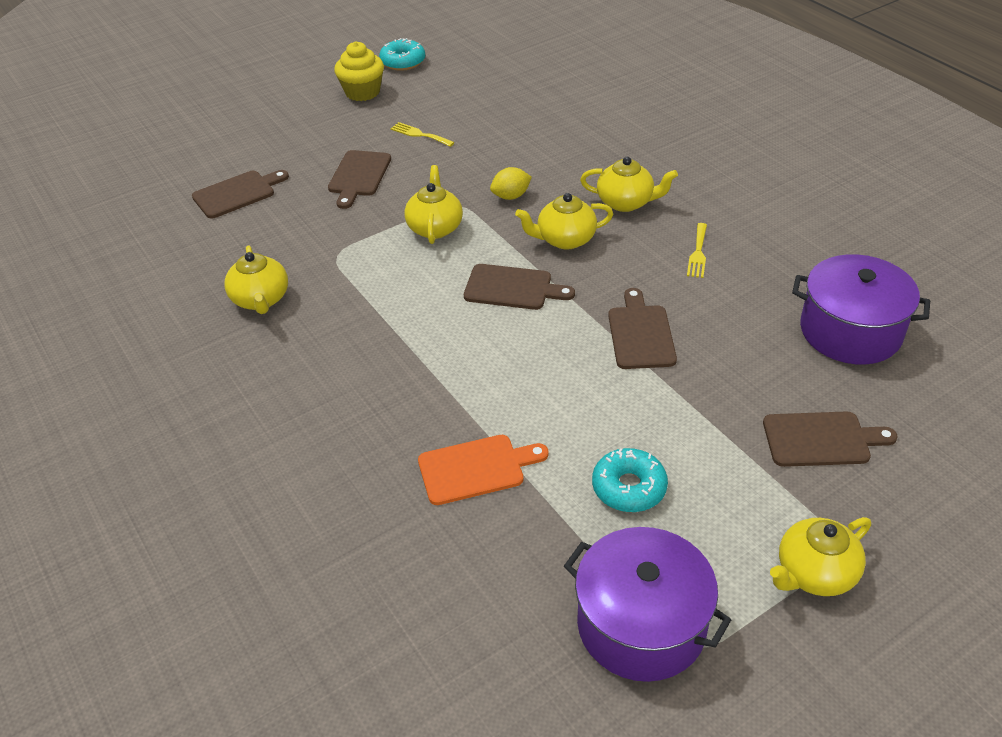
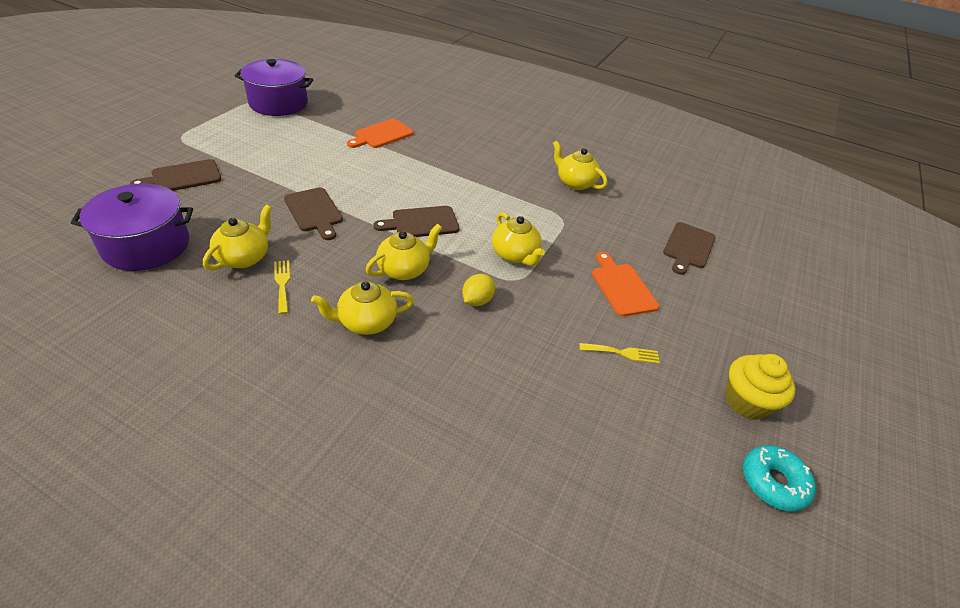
camera: 145 degrees right, 0 degrees up
(358, 176) = (622, 287): brown cutting board -> orange cutting board
(629, 487) = (297, 140): turquoise donut -> none
(814, 573) = (195, 127): yellow teapot -> yellow teapot (244, 257)

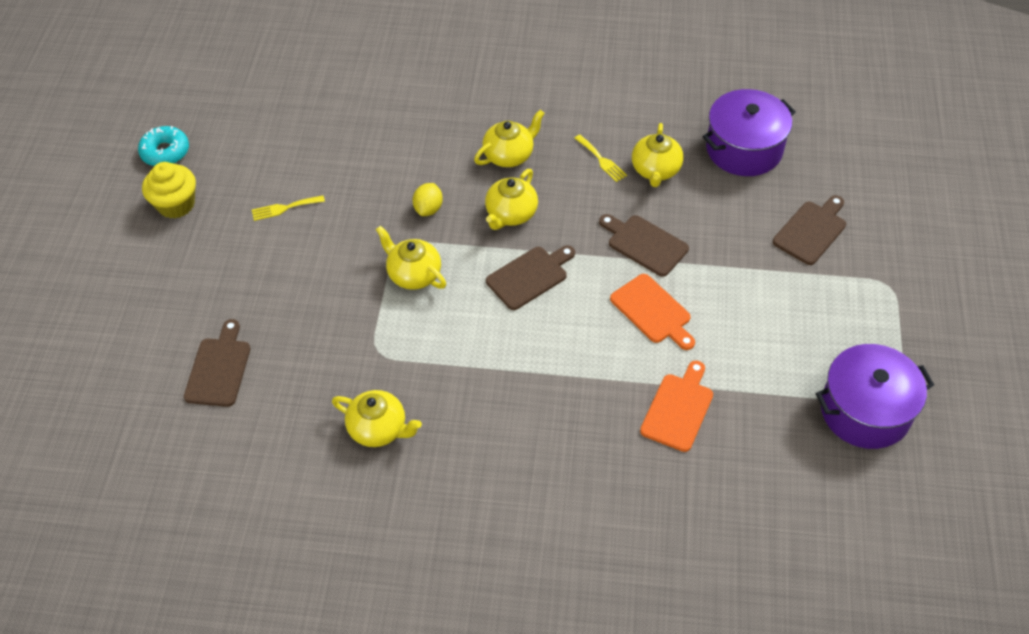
camera: 165 degrees right, 10 degrees up
(622, 287) = (293, 278): orange cutting board -> orange cutting board (652, 311)

